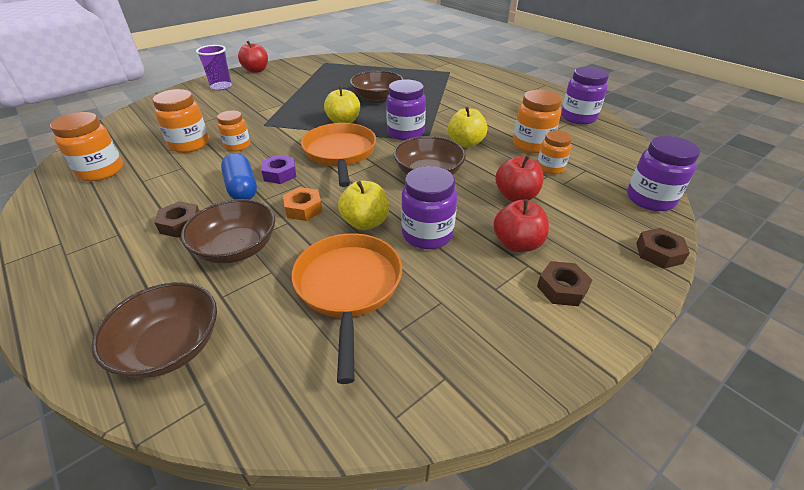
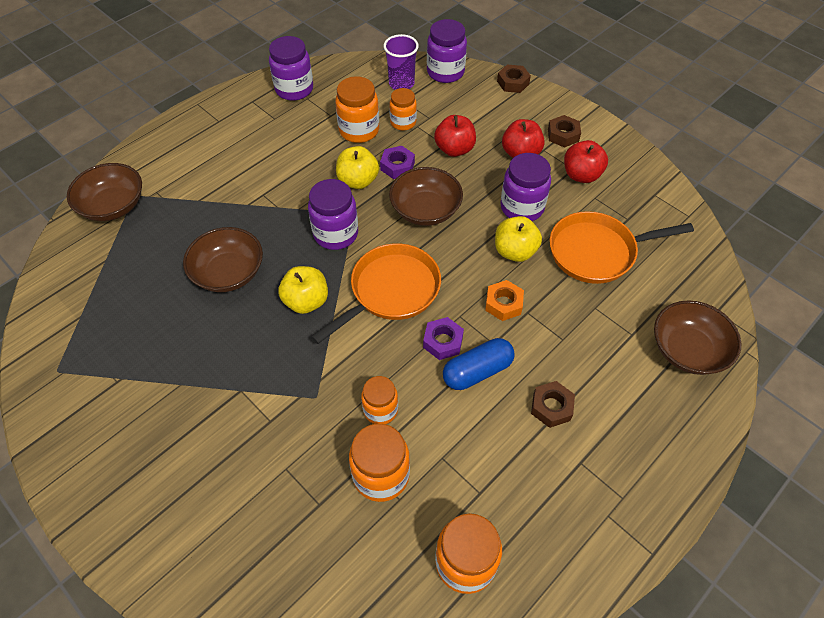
camera: 95 degrees left, 15 degrees up
(221, 87) = (158, 517): purple cup -> purple cup (401, 83)
(236, 248) = (574, 343): brown bowl -> brown bowl (113, 206)
(256, 70) = (78, 482): red apple -> red apple (581, 175)
(340, 153) = (390, 291): orange pan -> orange pan turned 150 degrees clockwise
(486, 162) = (397, 166): none -> purple nut

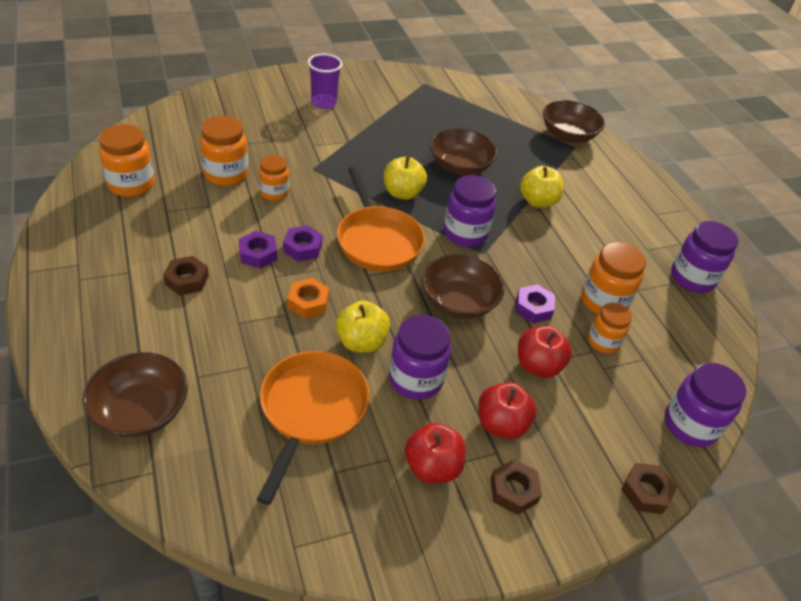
camera: 110 degrees right, 10 degrees down
(358, 181) = (526, 272): yellow apple -> yellow apple (537, 201)
(401, 83) = (678, 370): purple cup -> purple cup (324, 103)
(477, 371) = (258, 254): blue capsule -> purple nut

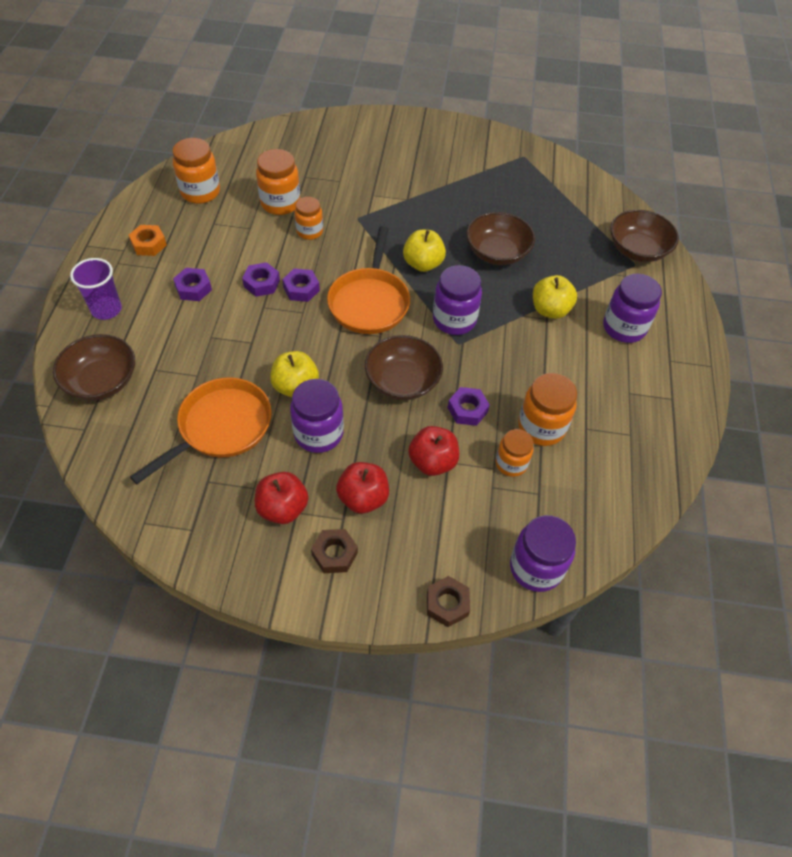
camera: 30 degrees right, 10 degrees up
(187, 280) = (193, 288): brown nut -> purple nut
(308, 302) = (275, 338): orange nut -> orange nut (149, 244)
(324, 103) = (410, 154): purple cup -> purple cup (106, 309)
(692, 278) = (654, 437): purple jar -> purple jar (624, 328)

